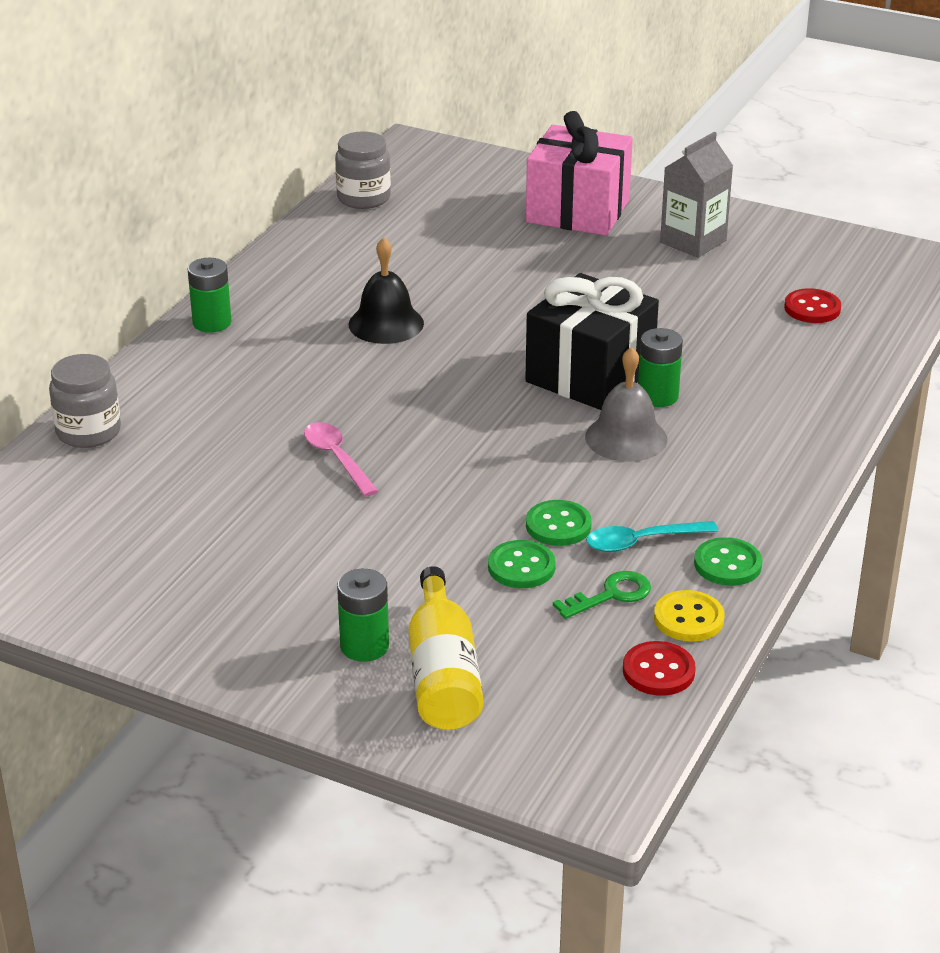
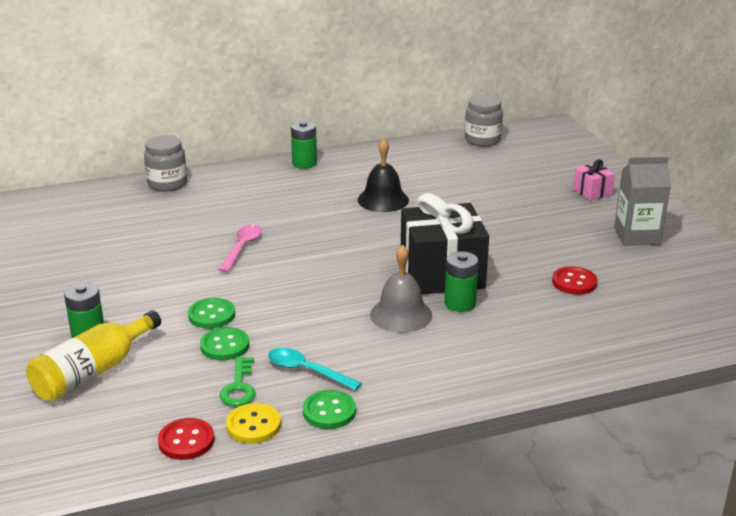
camera: 45 degrees right, 5 degrees down
(558, 525) = (281, 337): green button -> green button (211, 315)
(578, 211) = (592, 192): pink gift -> pink gift, size x0.46
(610, 595) = (239, 387): green key -> green key turned 75 degrees clockwise
(812, 308) = (650, 305): red button -> red button (574, 282)

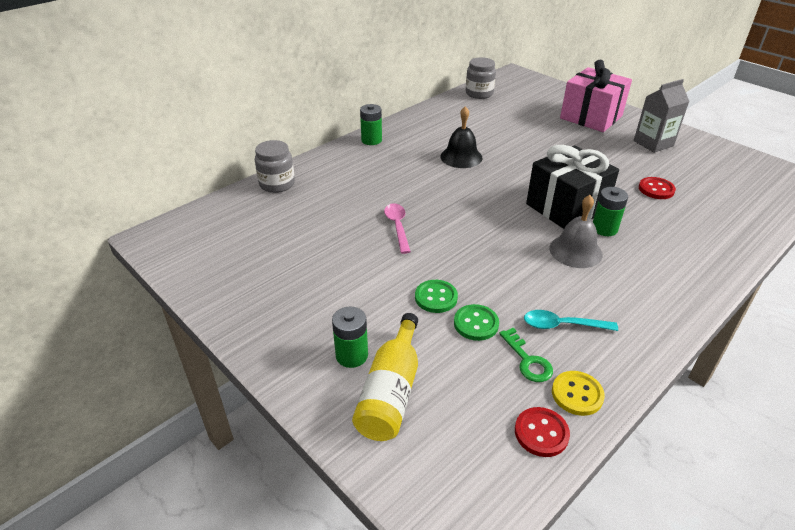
camera: 25 degrees left, 10 degrees up
(329, 411) = (618, 358): green button -> none
(592, 192) = (591, 117): pink gift -> pink gift, size x2.19

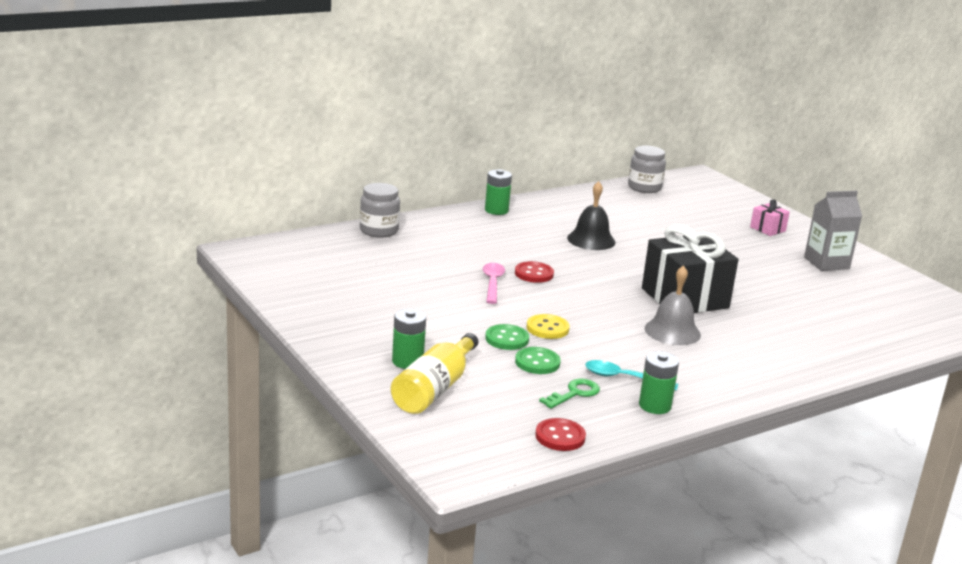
camera: 10 degrees right, 15 degrees down
(527, 360) = (574, 393): green key -> green key turned 120 degrees counterclockwise
(577, 394) = (608, 421): yellow button -> yellow button (547, 328)
(591, 117) = (767, 229): pink gift -> pink gift, size x0.46
(604, 229) = (716, 321): green battery -> green battery (655, 406)
(656, 189) = (799, 300): red button -> red button (534, 274)

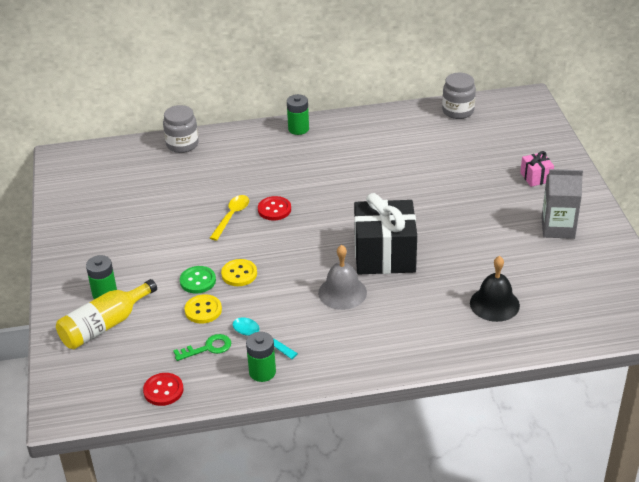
camera: 25 degrees right, 15 degrees up
(492, 283) = (231, 216): pink spoon -> yellow spoon
(537, 362) = (203, 310): green button -> yellow button
(591, 240) = (355, 174): black bell -> black bell (494, 304)

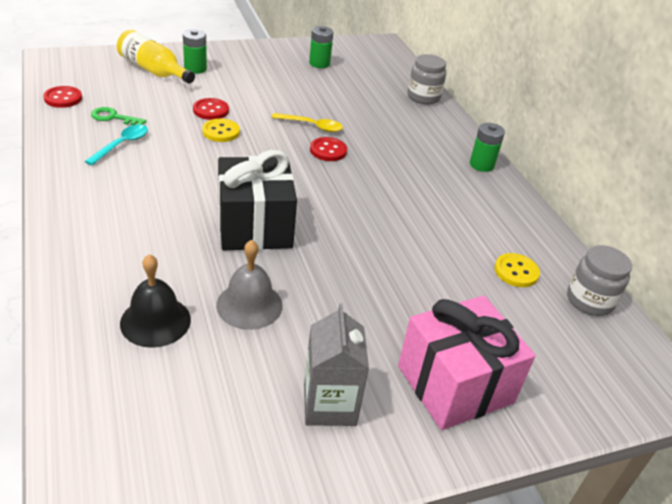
camera: 75 degrees right, 0 degrees up
(198, 281) = (211, 110): green button -> red button
(203, 310) = (168, 114): yellow button -> yellow button (516, 272)
(207, 348) = (114, 117): green key -> green key turned 135 degrees clockwise
(262, 372) = (72, 147): green battery -> green battery (319, 63)
(342, 292) = (188, 195): grey bell -> grey bell (249, 305)
(536, 177) = (455, 384): pink gift -> pink gift, size x2.19

